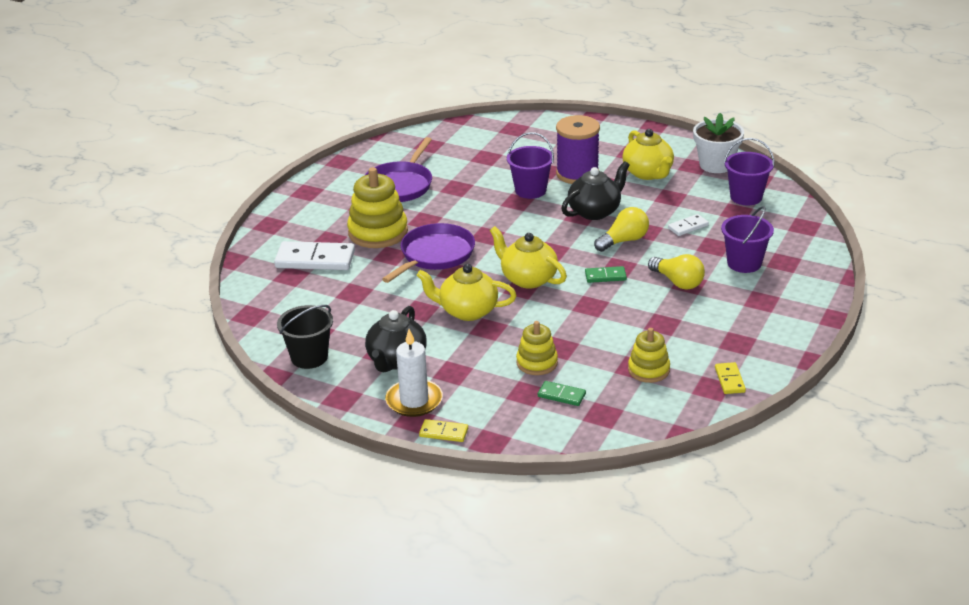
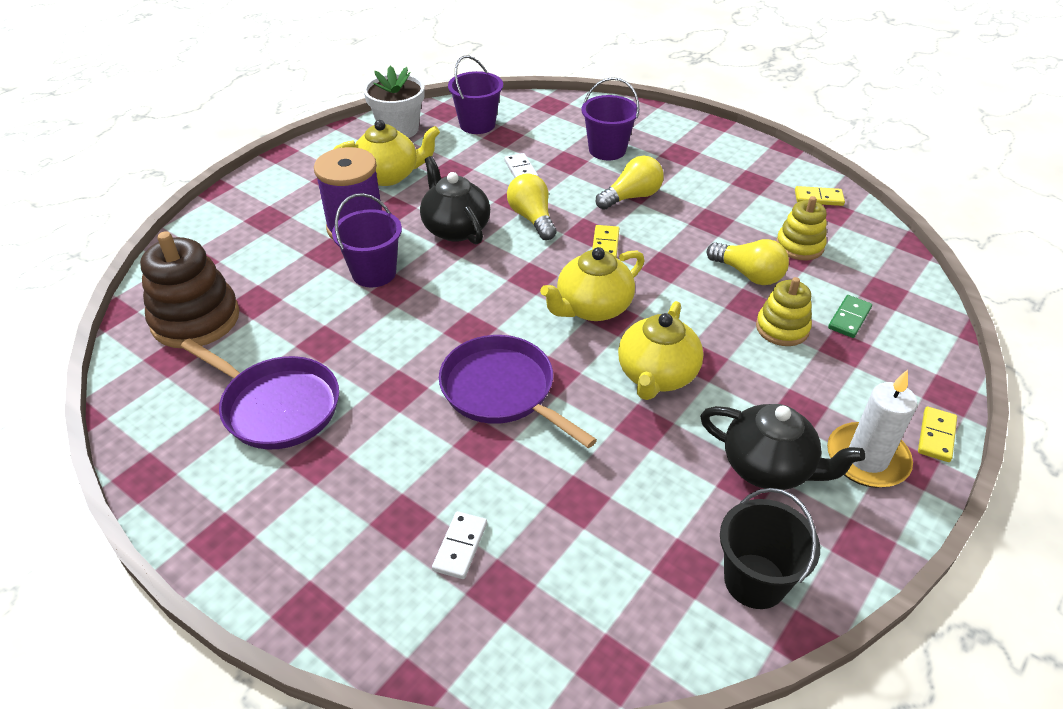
camera: 80 degrees left, 10 degrees up
(315, 259) = (460, 546): white domino -> white domino, size x0.51
(378, 232) = (409, 450): yellow stacking toy -> none
(462, 143) = (195, 319): none -> brown stacking toy
(597, 345) = (748, 274): none -> yellow light bulb
(605, 276) = (605, 244): green domino -> yellow domino

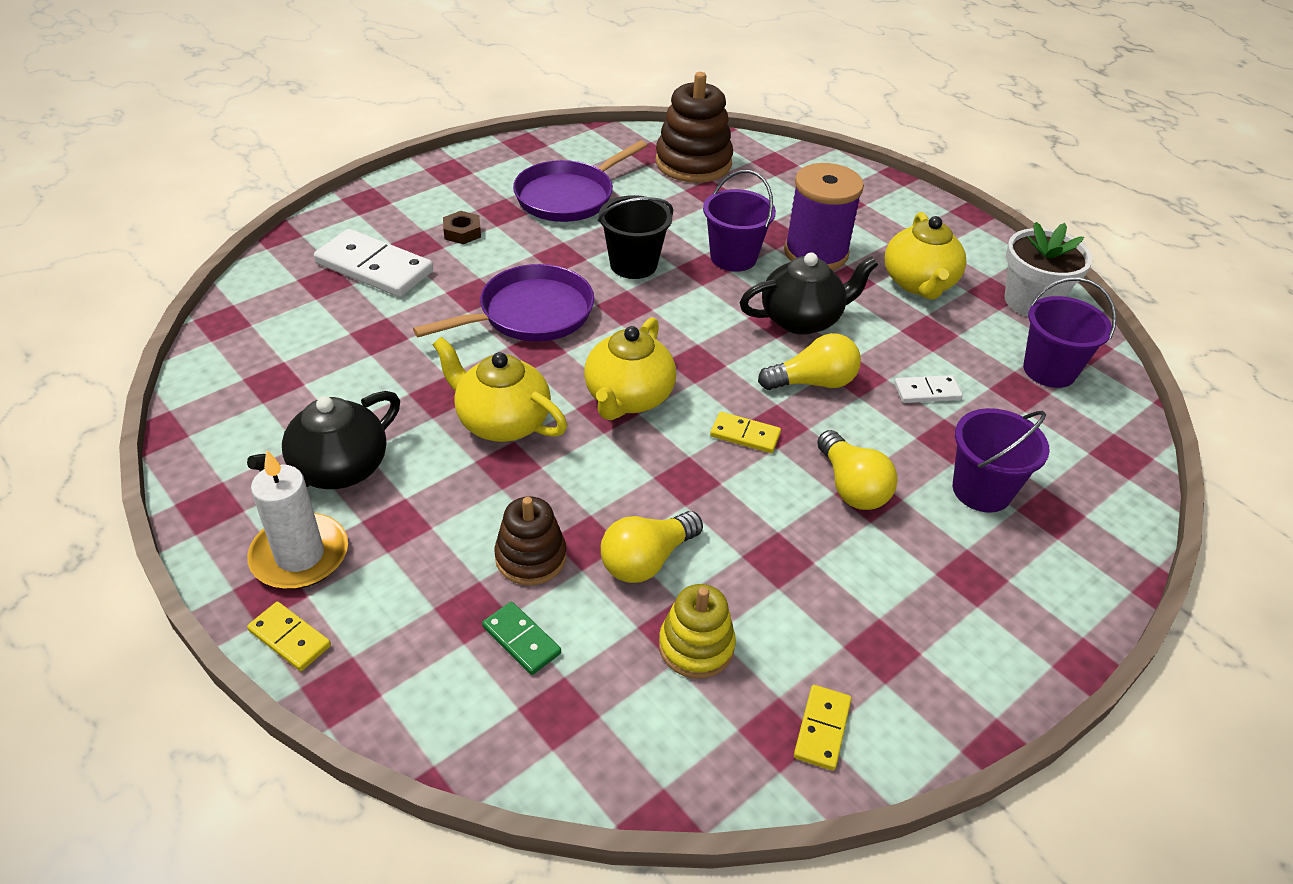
camera: 100 degrees right, 0 degrees up
(368, 483) = (462, 232): none -> brown nut
(460, 546) = (374, 268): white domino -> white domino, size x1.95
(592, 308) = (628, 398): yellow teapot -> yellow teapot turned 135 degrees counterclockwise
(755, 581) = (231, 418): black bucket -> black bucket (633, 265)
(782, 328) = (531, 557): yellow stacking toy -> brown stacking toy

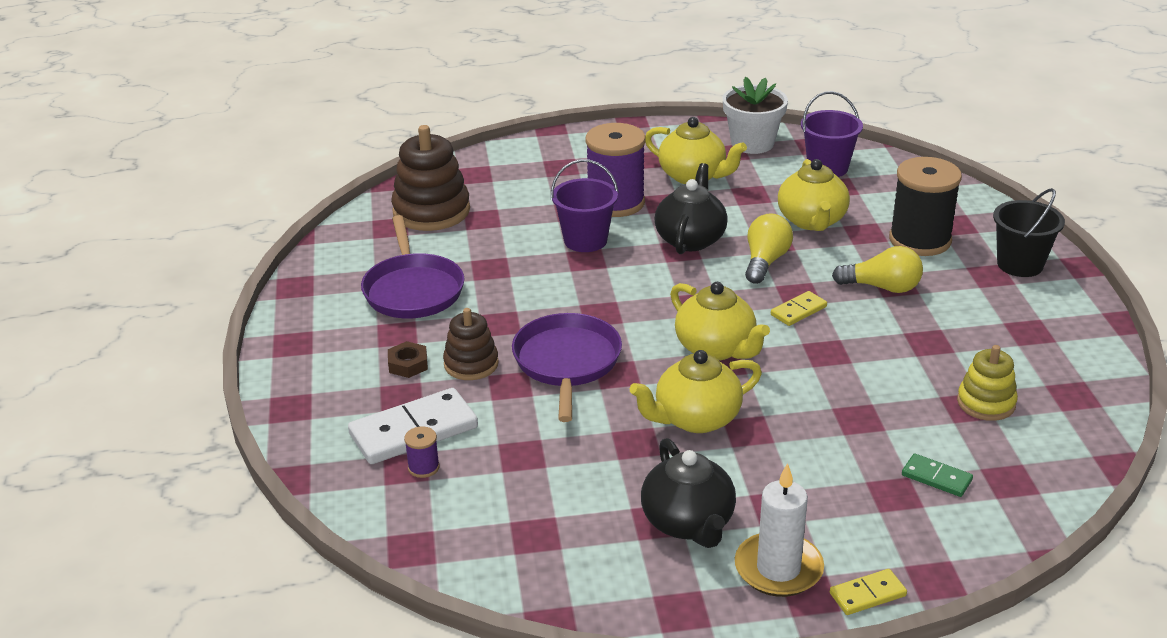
camera: 55 degrees left, 10 degrees down
(329, 290) = (423, 467): none -> purple spool
(521, 640) = (936, 478): green domino -> green domino turned 45 degrees clockwise
(531, 557) = (858, 449): brown stacking toy -> brown stacking toy (471, 364)
(633, 265) = (548, 290): black bucket -> black bucket (1020, 264)
(647, 560) = (895, 397): yellow light bulb -> none
(822, 729) = (1078, 378): yellow domino -> none
(927, 392) = (812, 221): white domino -> yellow teapot
(981, 490) = (920, 240): purple bucket -> black spool

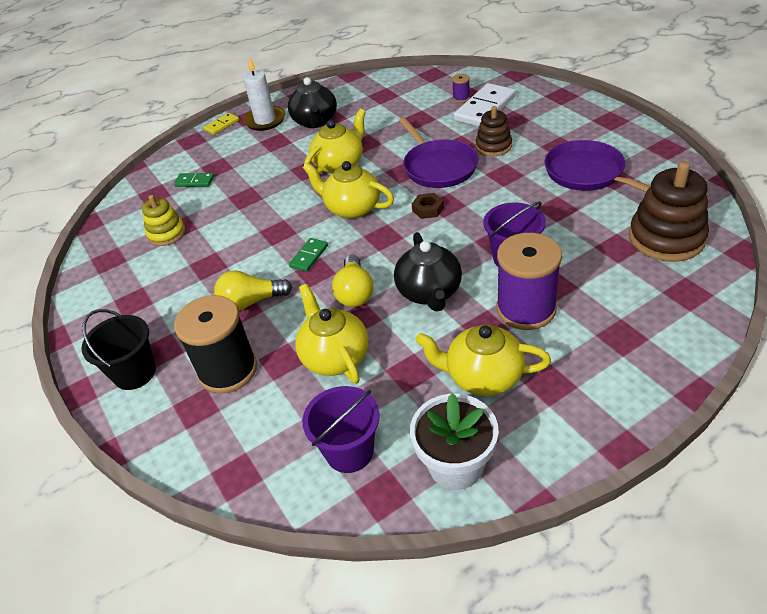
camera: 160 degrees right, 10 degrees up
(408, 364) = (529, 133): brown nut -> brown nut (428, 209)
(688, 523) = (315, 121): black teapot -> black teapot turned 150 degrees counterclockwise
(798, 311) = (309, 256): yellow domino -> green domino

